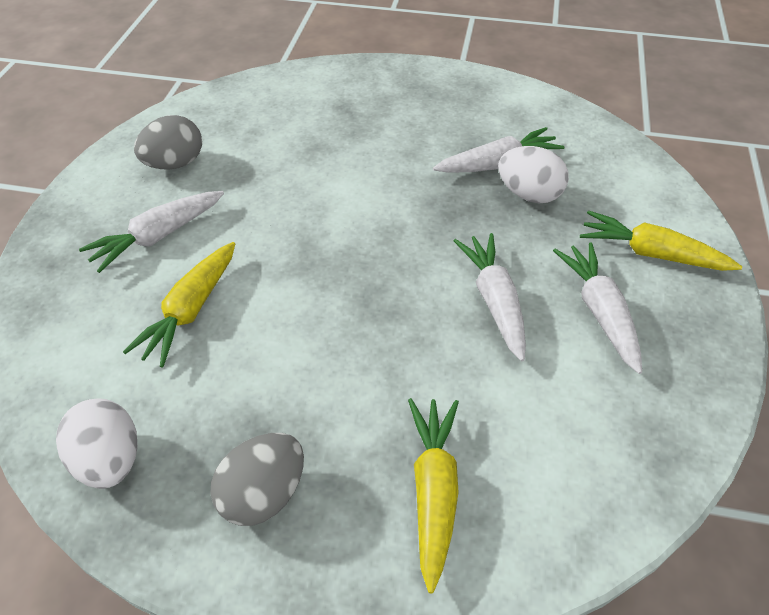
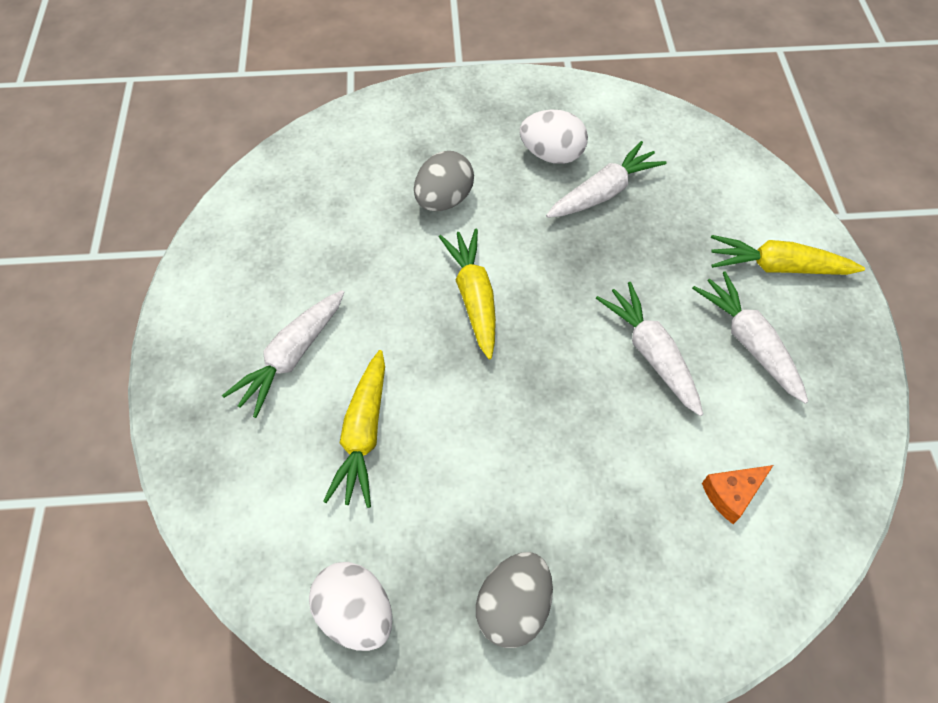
camera: 15 degrees left, 10 degrees up
(175, 164) = (269, 262): grey egg -> grey egg (444, 200)
(433, 491) = (661, 562): yellow carrot -> yellow carrot (474, 297)
(529, 194) = (645, 223): white egg -> white egg (551, 154)
(533, 444) = (732, 494): none -> orange cheese

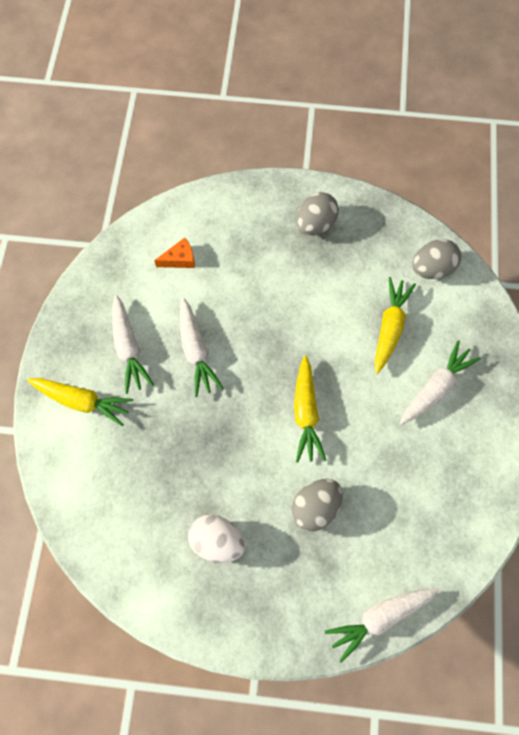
camera: 170 degrees left, 10 degrees up
(293, 551) = (432, 269): none -> grey egg
(356, 613) = (398, 234): white egg -> none
(603, 192) = (186, 492): white carrot -> white carrot (379, 617)

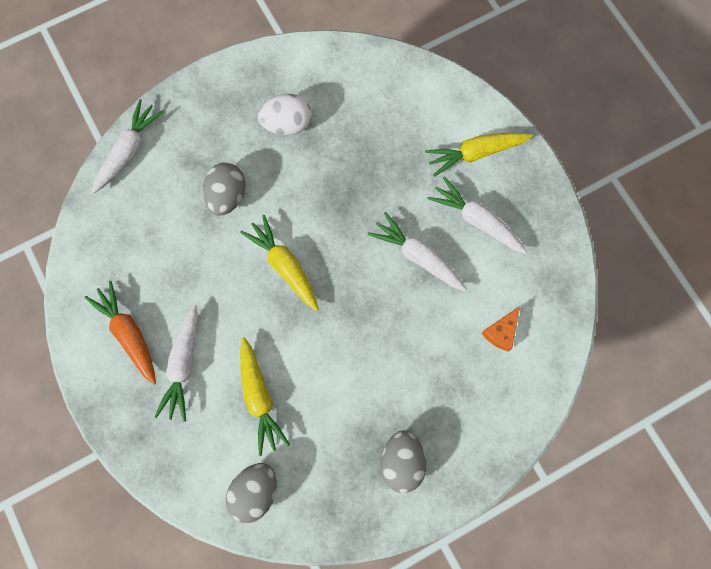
camera: 145 degrees right, 5 degrees up
(467, 441) = (129, 334): none -> orange carrot

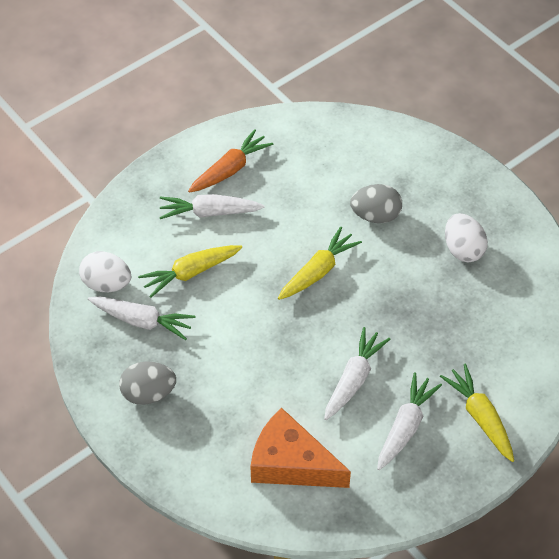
camera: 80 degrees right, 20 degrees down
(128, 151) = (399, 135): white carrot -> white carrot (142, 321)
(255, 492) = (107, 284): grey egg -> white egg
(501, 332) = (291, 463): orange cheese -> orange cheese, size x2.15

